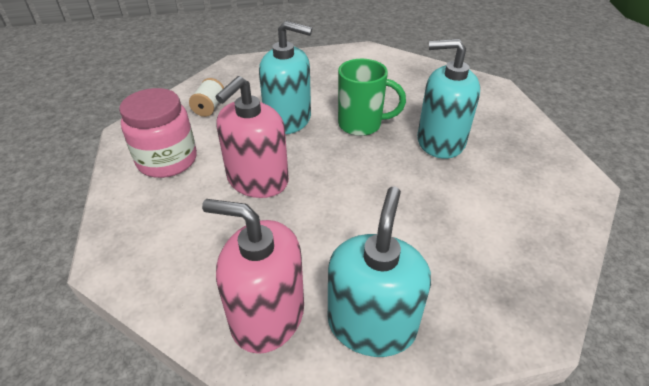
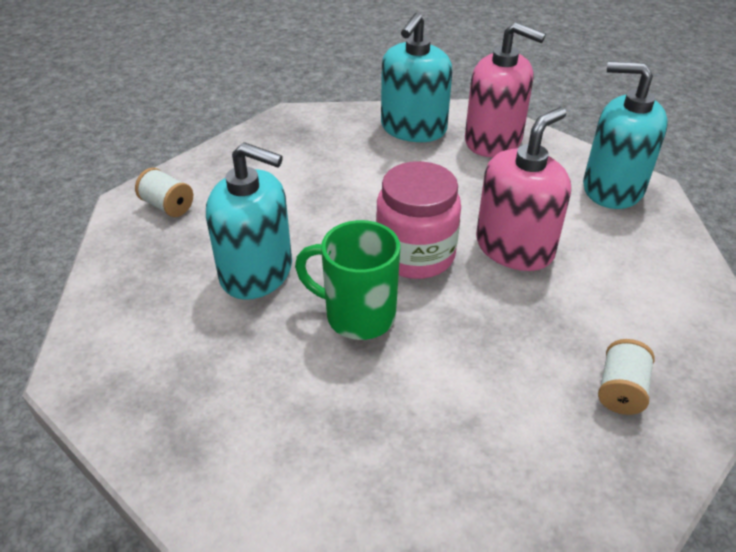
camera: 170 degrees left, 0 degrees up
(167, 160) = (645, 289): pink jar -> pink jar (415, 255)
(288, 119) = (475, 342): turquoise soap dispenser -> turquoise soap dispenser (612, 188)
(551, 181) = (167, 206): none -> white spool

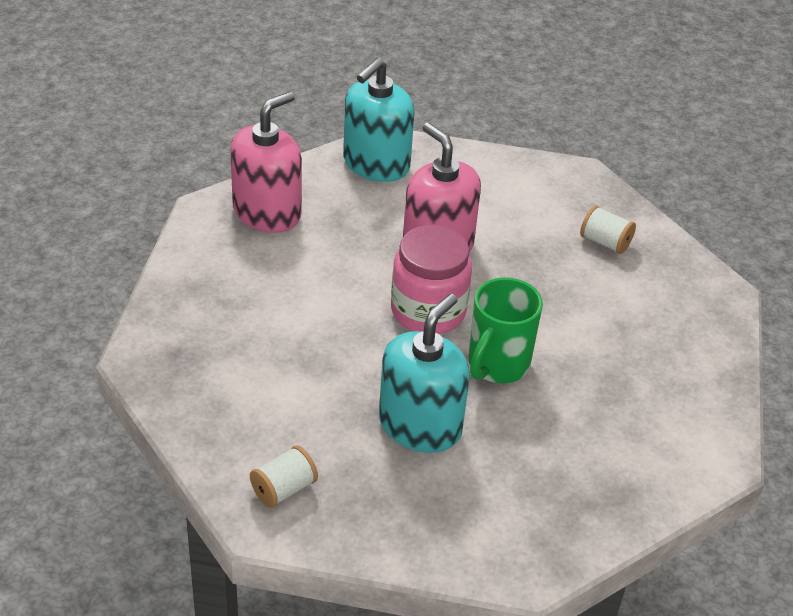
camera: 80 degrees left, 0 degrees up
(413, 128) = (217, 263): turquoise soap dispenser -> none

